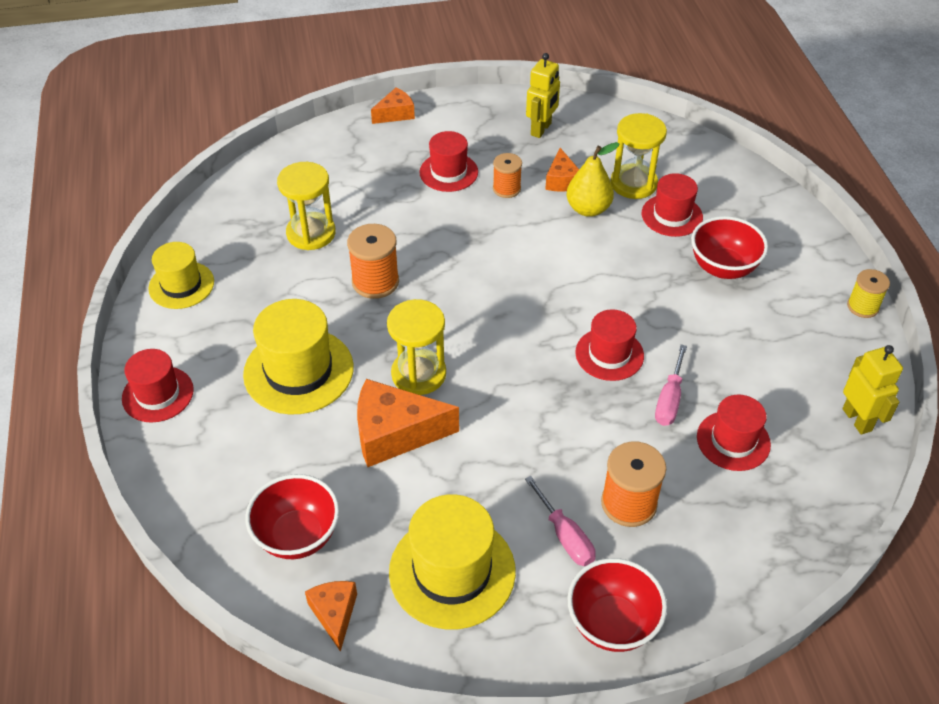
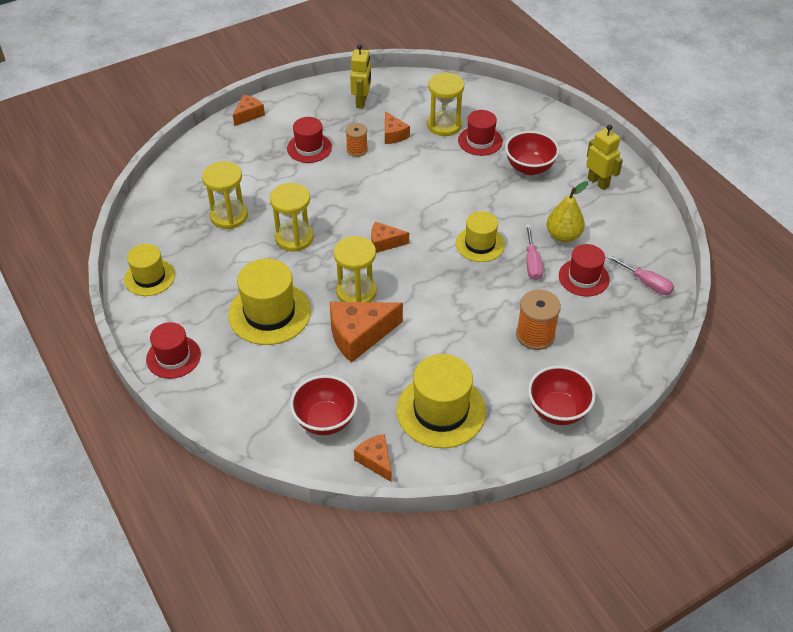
camera: 20 degrees left, 0 degrees up
(375, 282) = (294, 238): orange spool -> yellow hourglass
(485, 318) = (384, 243): none -> orange cheese
(565, 535) = (503, 367): pink screwdriver -> pink screwdriver (645, 283)
(588, 209) = (421, 150): yellow pear -> yellow pear (563, 236)
(609, 354) = (480, 244): red hat -> yellow hat
(857, 419) = (654, 243): yellow robot -> yellow robot (598, 182)
(862, 306) = (629, 171): yellow spool -> none

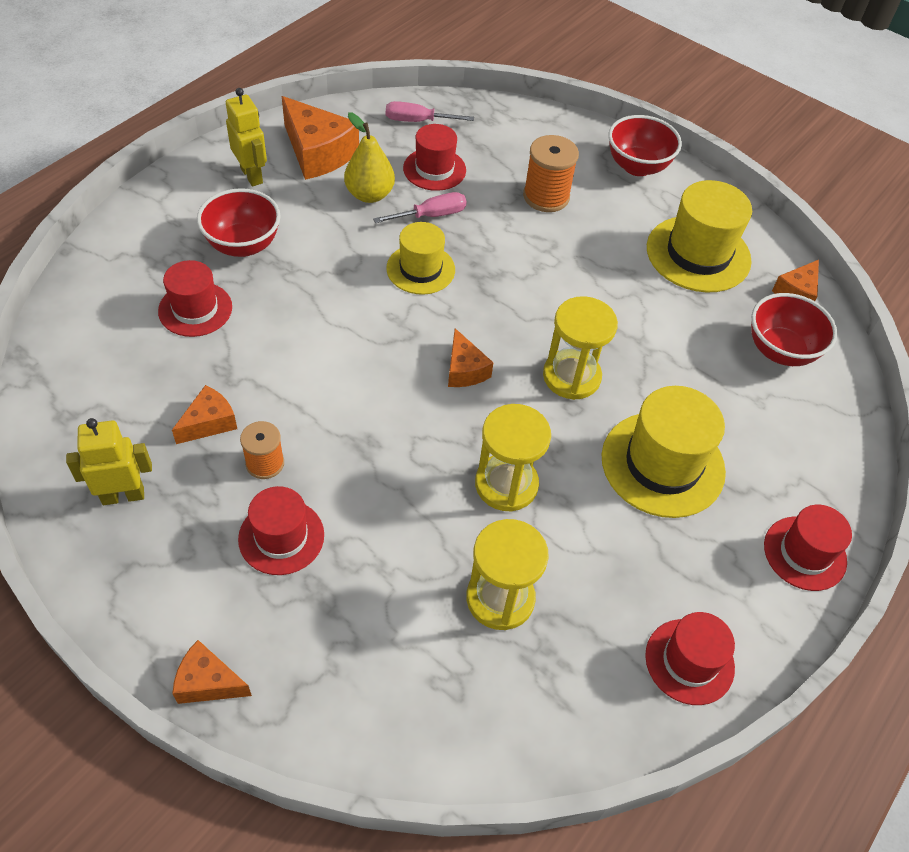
camera: 115 degrees left, 5 degrees up
(149, 277) = (689, 661): yellow hat -> red hat
(359, 335) = (640, 353): orange cheese -> orange cheese (318, 153)
(444, 125) = (165, 361): yellow hourglass -> none
(598, 182) = (252, 175): yellow robot -> yellow robot turned 120 degrees clockwise
(645, 283) = (418, 121): pink screwdriver -> pink screwdriver turned 105 degrees counterclockwise

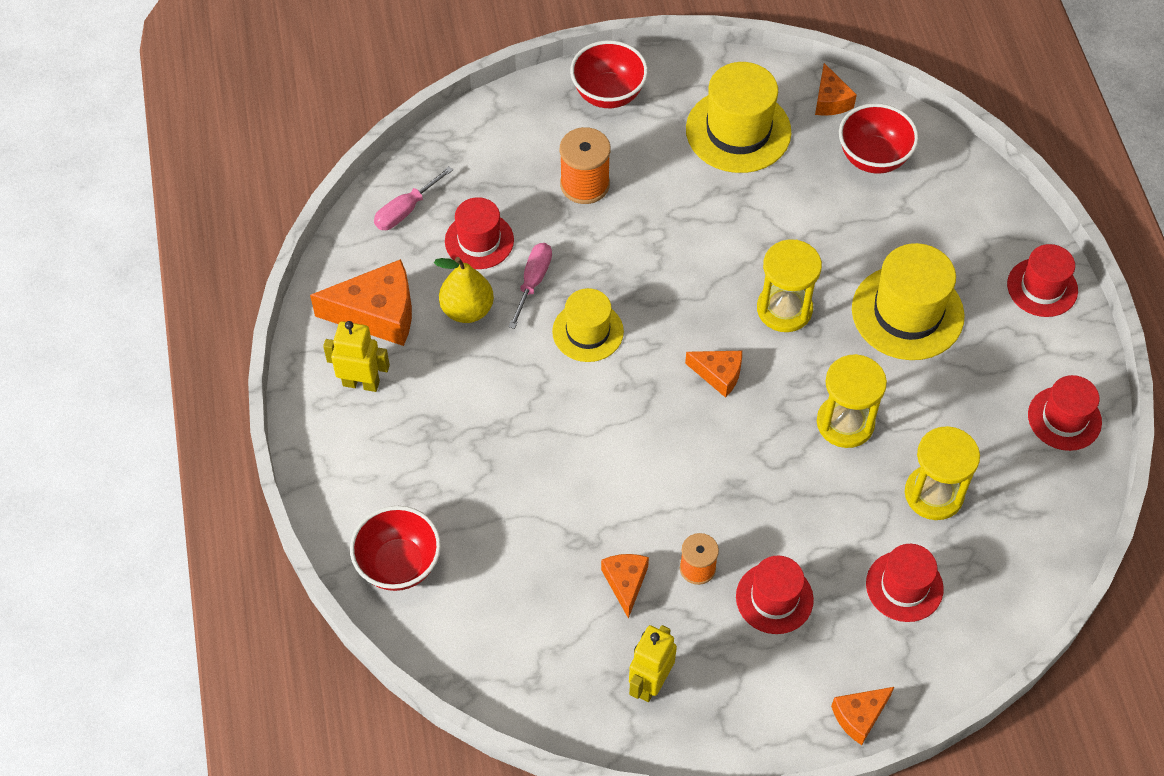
camera: 45 degrees left, 5 degrees up
(195, 309) = (492, 523): red hat -> red hat (904, 586)
(243, 245) = (445, 442): red bowl -> red bowl (399, 564)

